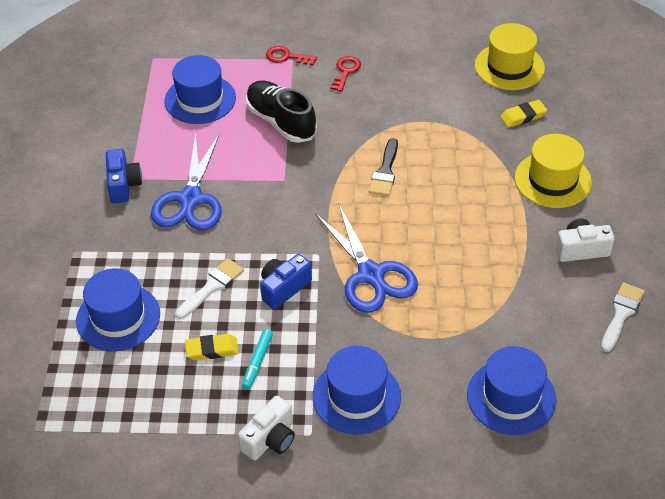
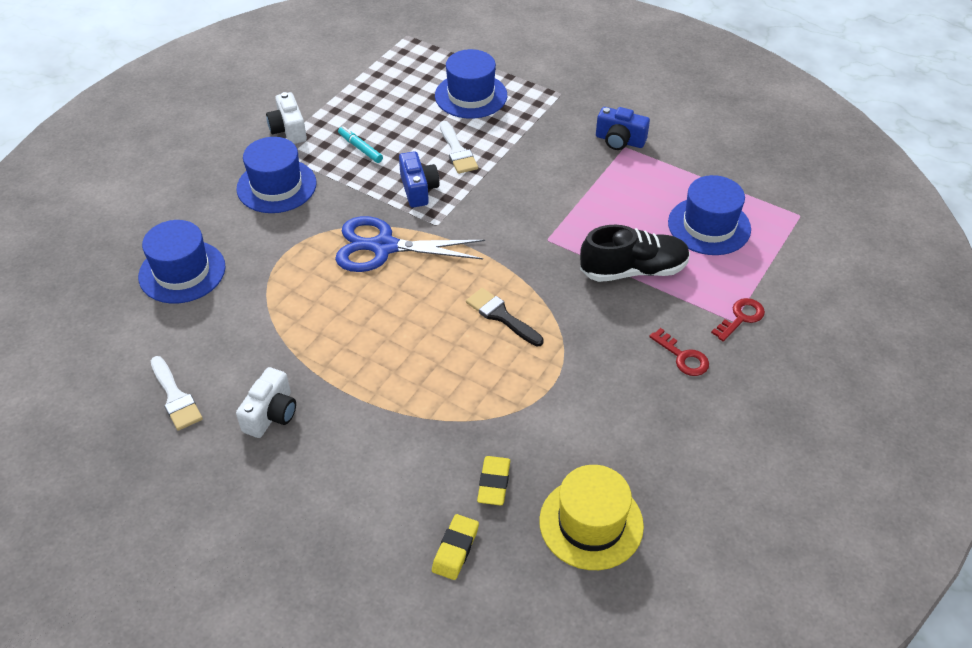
camera: 120 degrees right, 0 degrees up
(190, 199) = (570, 173): blue scissors -> none
(212, 350) = (395, 130): yellow eraser -> yellow eraser (455, 549)
(552, 180) = (377, 449): yellow hat -> none

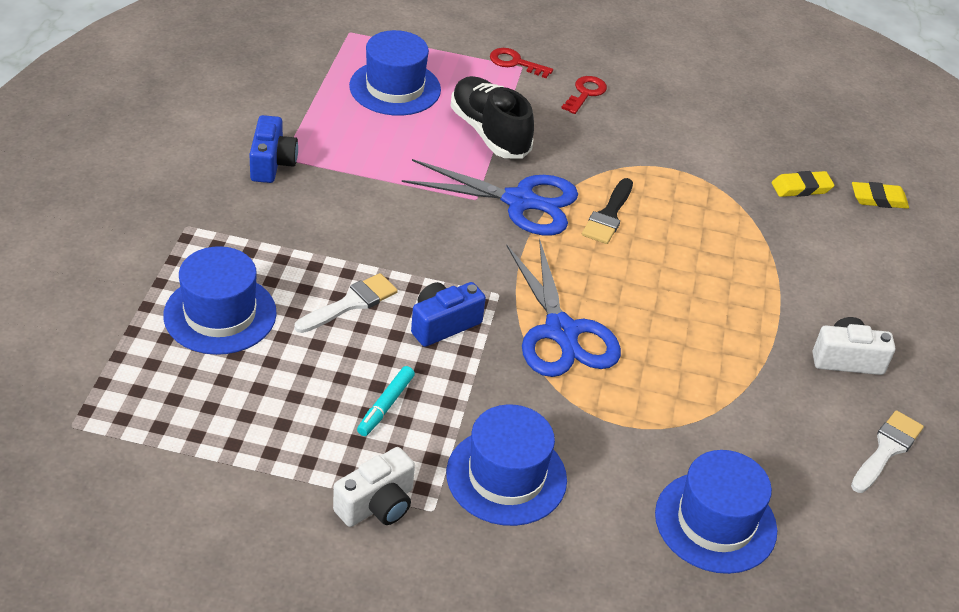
camera: 115 degrees left, 5 degrees down
(536, 264) = (519, 201): none -> blue scissors
(591, 523) = (795, 128): yellow hat -> none

